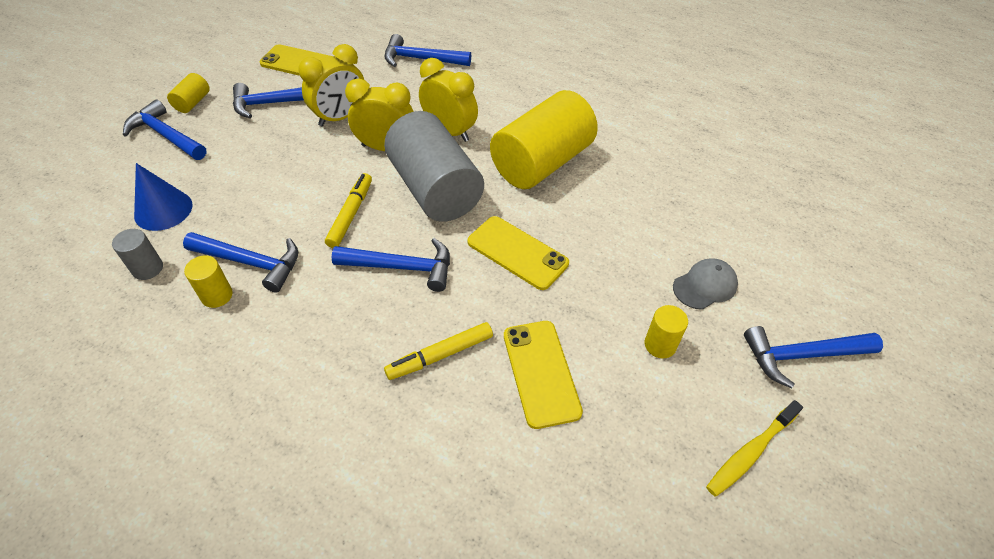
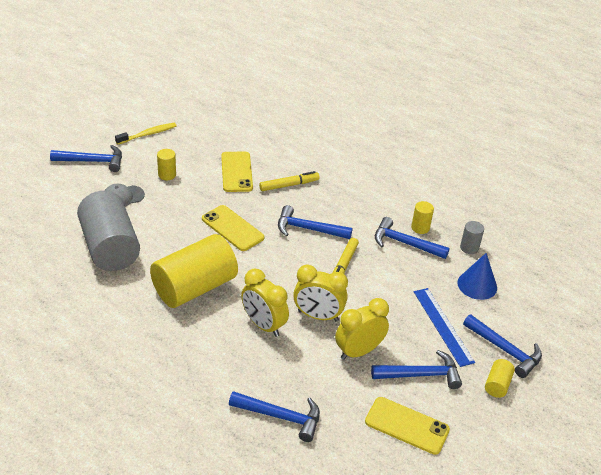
camera: 175 degrees left, 10 degrees down
(232, 153) = (443, 326): none -> blue ruler
(435, 189) = (282, 276): grey cylinder -> grey cylinder (110, 247)

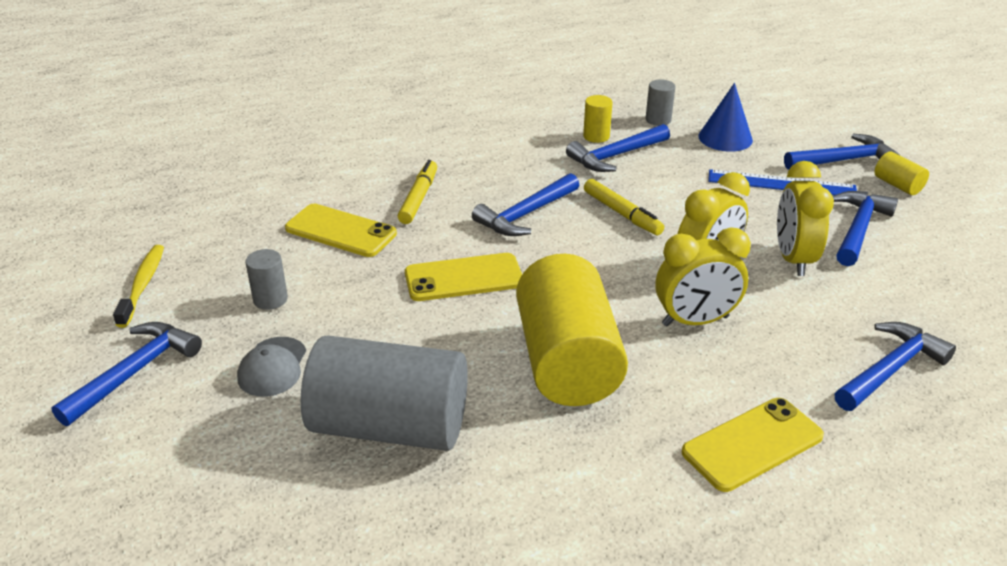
camera: 55 degrees left, 5 degrees down
(167, 175) = (270, 299): yellow cylinder -> grey cylinder
(407, 425) = (943, 270): yellow phone -> yellow phone (752, 444)

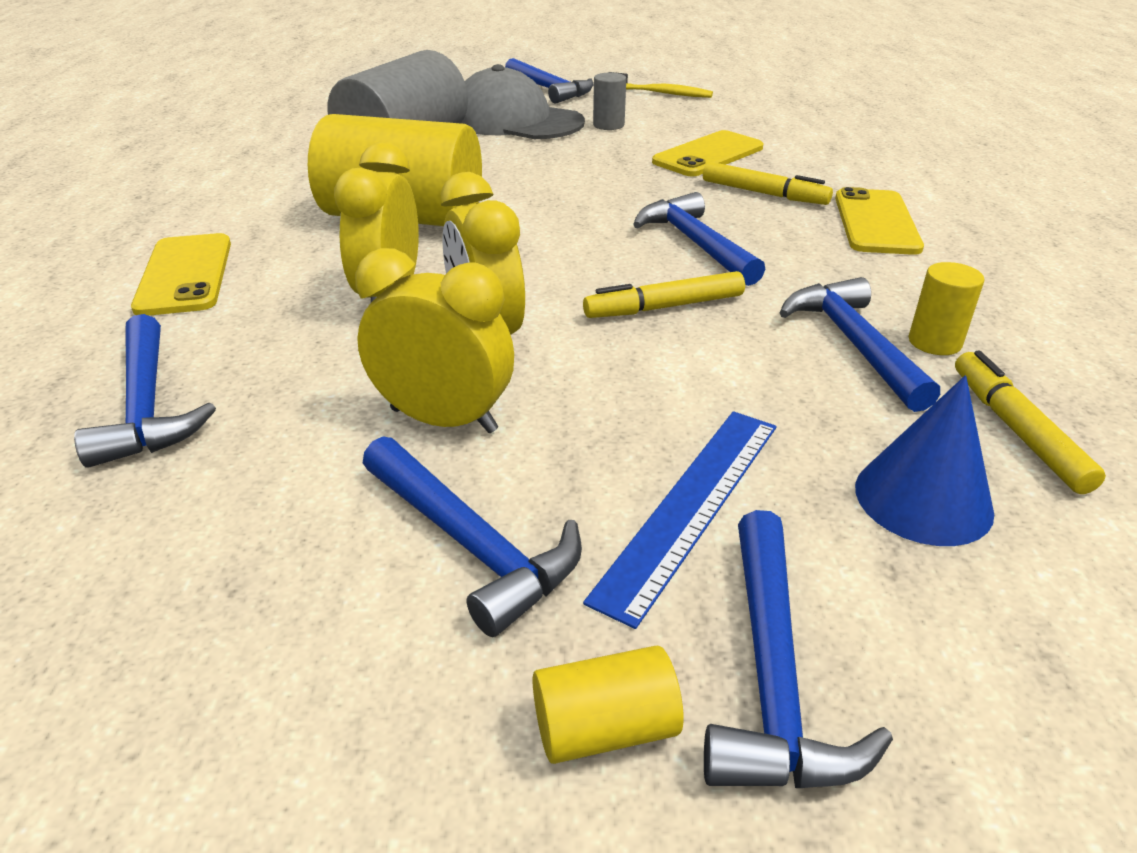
camera: 110 degrees right, 0 degrees up
(272, 367) = (515, 121): grey cap -> grey cap, size x1.96
(464, 278) = (582, 194): yellow phone -> yellow phone (875, 222)
(658, 120) = (1016, 430): grey cylinder -> yellow marker

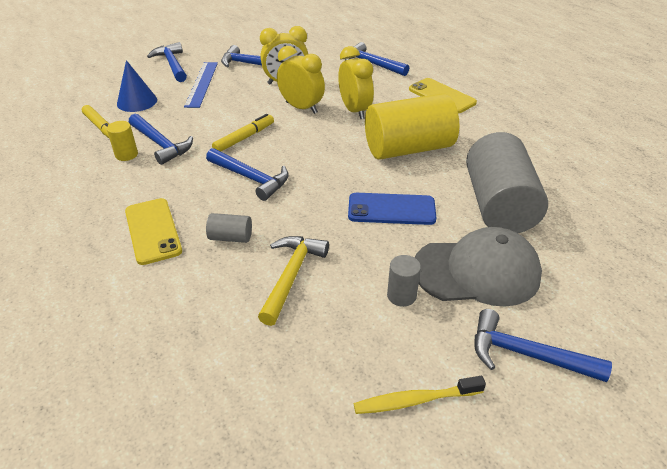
camera: 150 degrees right, 5 degrees up
(532, 170) = (391, 209): none -> blue phone
(605, 728) = (202, 51): yellow cylinder -> none
(708, 155) = (291, 276): yellow phone -> yellow hammer
(764, 194) = (230, 237): yellow marker -> grey cylinder

